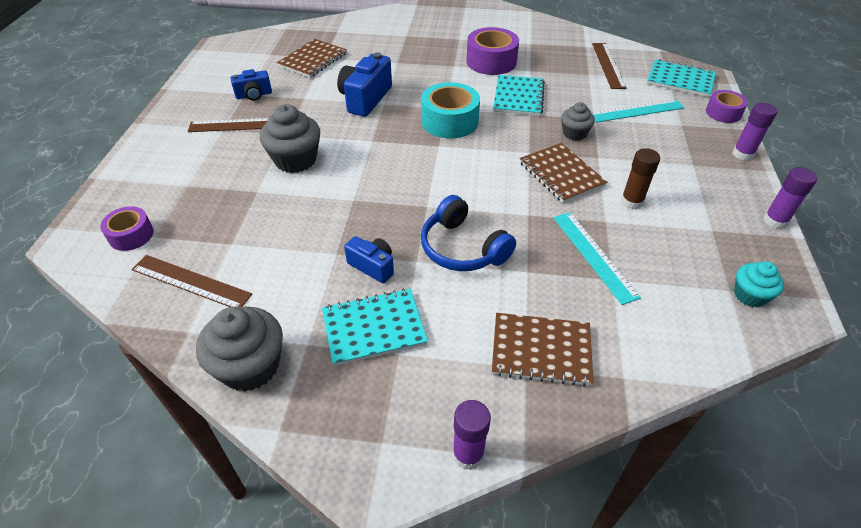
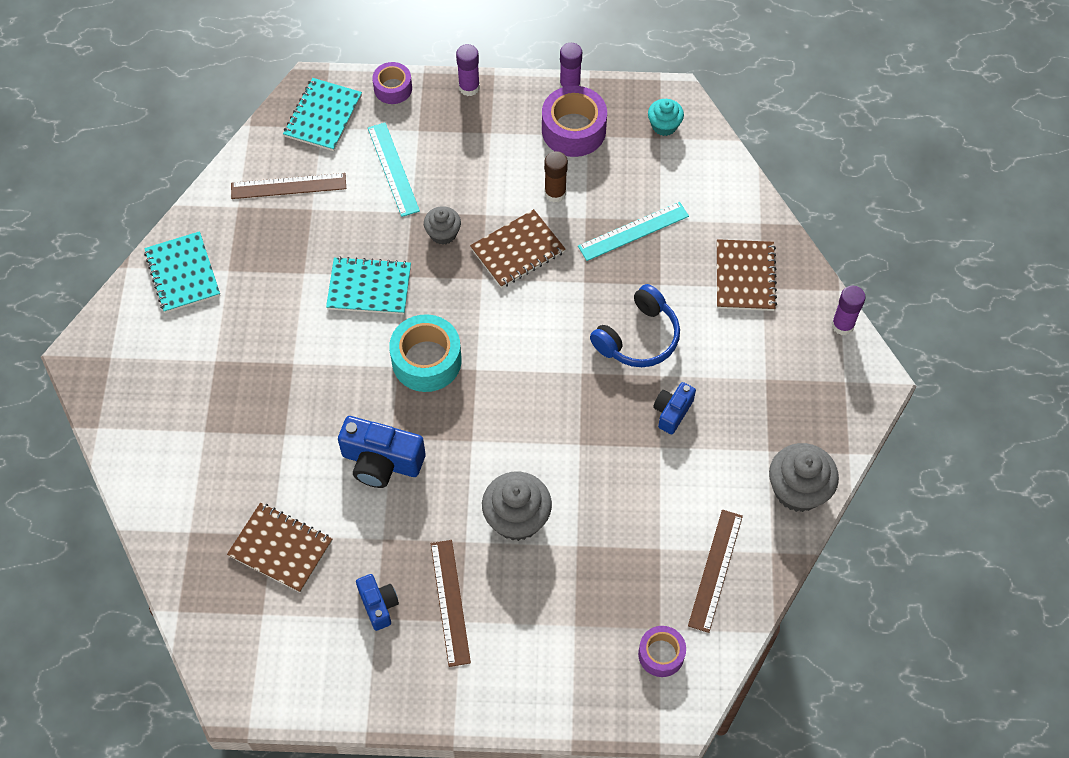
camera: 95 degrees left, 15 degrees up
(374, 328) = (743, 401): turquoise notebook -> turquoise notebook (183, 273)
(491, 61) = (281, 318): purple tape -> purple tape (573, 130)

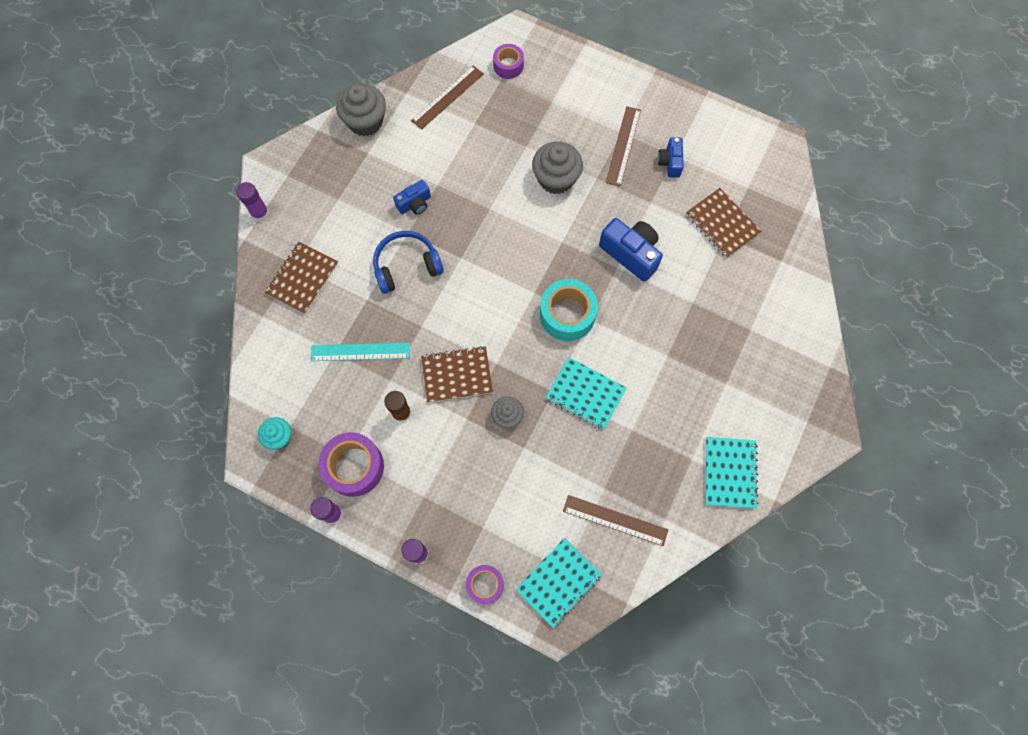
camera: 155 degrees left, 10 degrees up
(393, 169) = (521, 497): turquoise ruler -> none

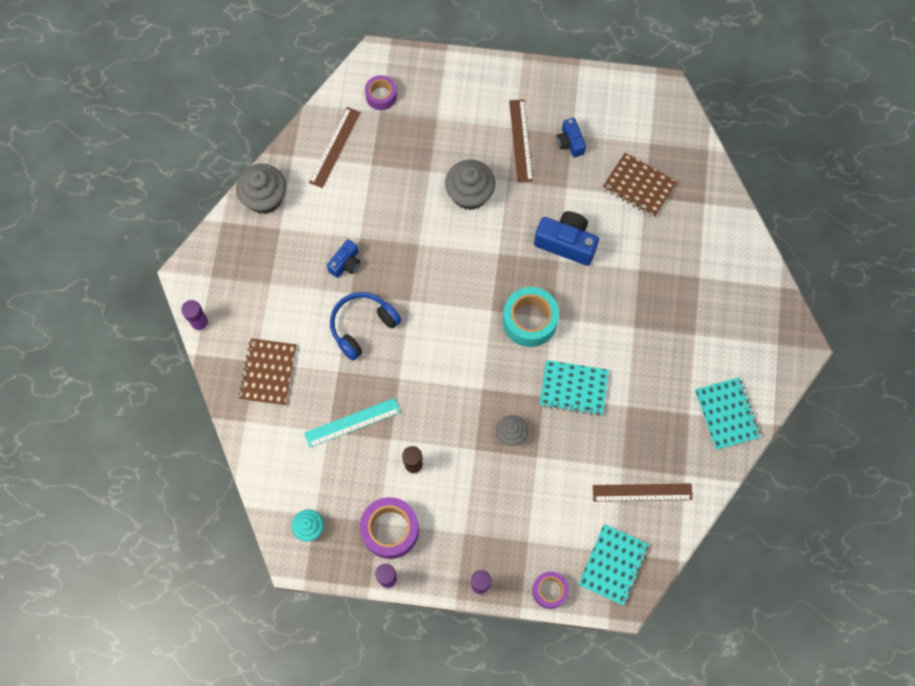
camera: 20 degrees left, 0 degrees up
(457, 375) = (450, 412): brown notebook -> none

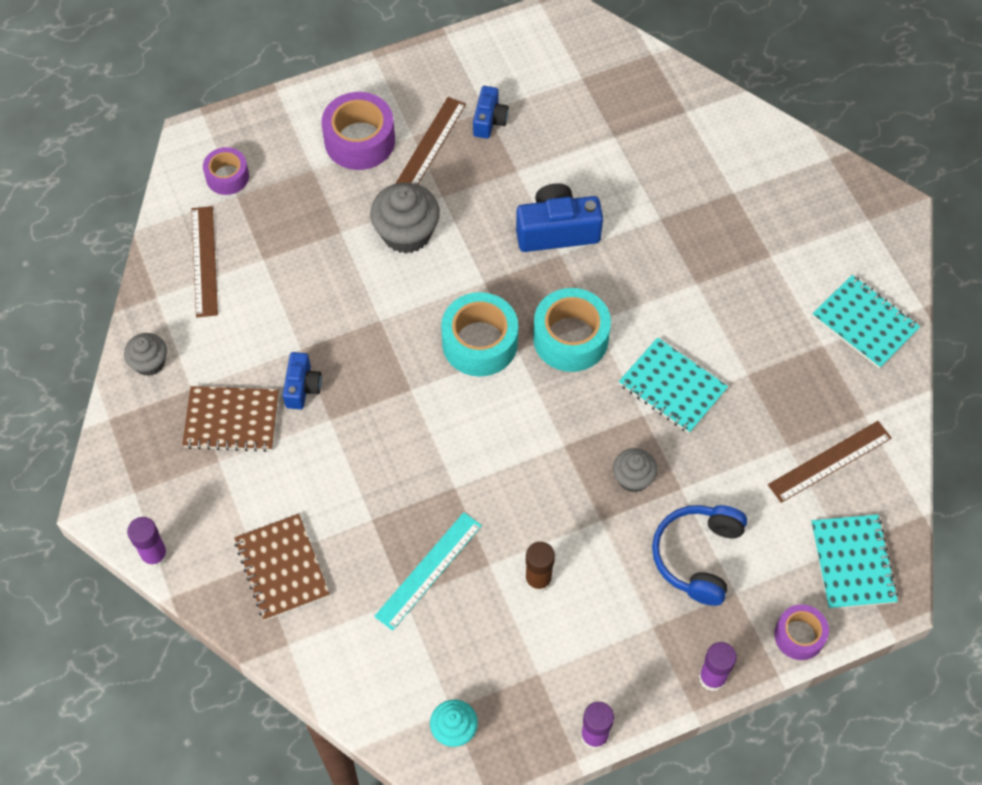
camera: 30 degrees left, 10 degrees down
(265, 198) = (149, 363): grey cupcake -> grey cupcake, size x0.59
(362, 326) = (369, 450): blue headphones -> blue headphones (697, 556)
(390, 530) = (558, 674): purple tape -> purple tape (359, 140)
(471, 293) = (479, 343): none -> turquoise tape
(520, 140) = (429, 146): brown ruler -> brown ruler turned 60 degrees clockwise
(570, 142) = (489, 120): blue camera -> blue camera turned 120 degrees counterclockwise
(573, 388) = (672, 387): turquoise notebook -> turquoise notebook turned 60 degrees clockwise
(639, 186) = (600, 129): brown notebook -> brown notebook (231, 420)

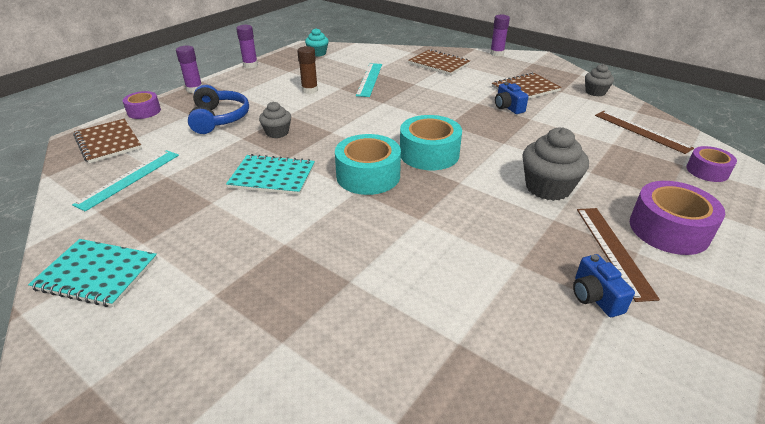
camera: 150 degrees right, 25 degrees down
(557, 231) = (437, 233): blue camera -> none
(830, 461) = (129, 178): brown ruler -> turquoise ruler
(852, 563) = (108, 142): turquoise notebook -> brown notebook

